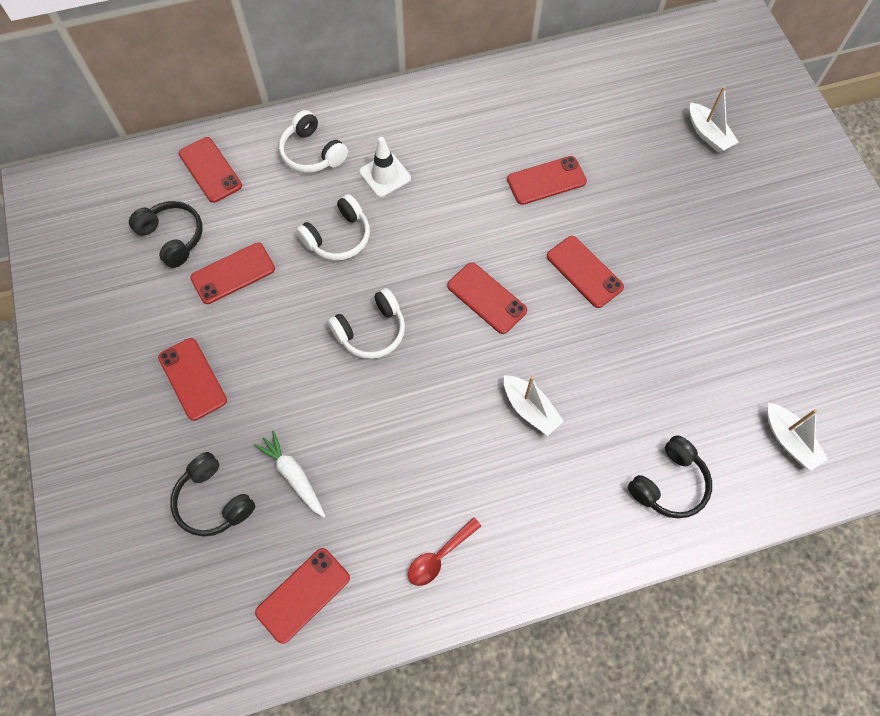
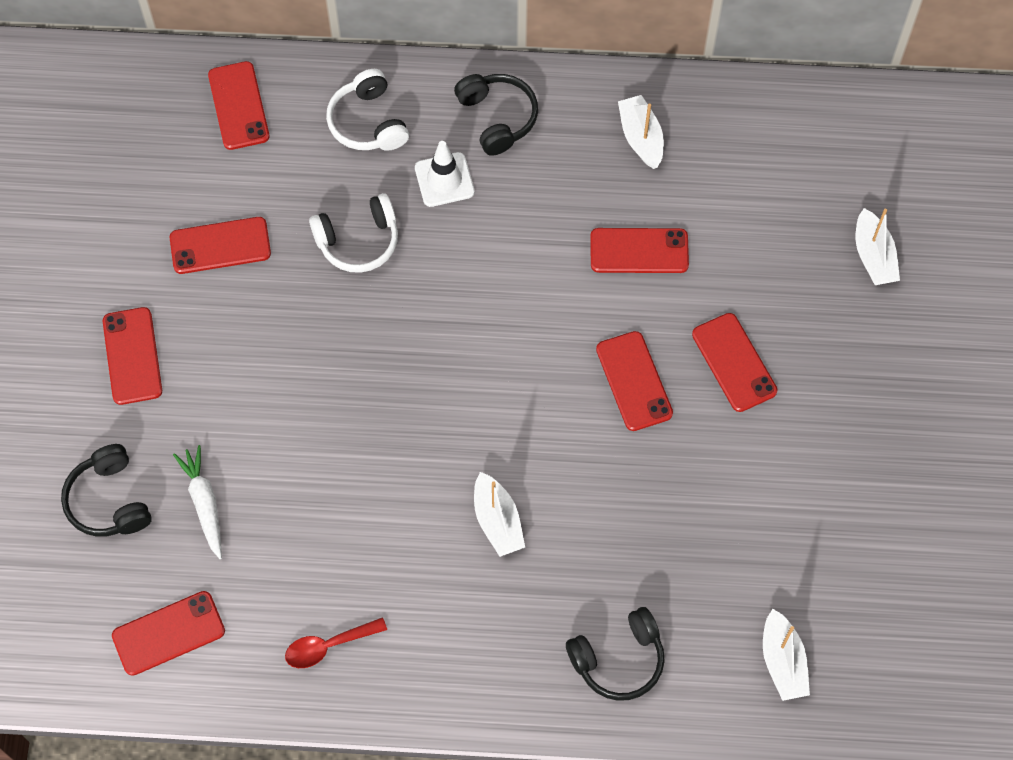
camera: 20 degrees right, 0 degrees up
(173, 237) = (166, 178): black headphones -> black headphones (497, 118)
(371, 331) = (353, 368): white headphones -> none
(486, 298) = (503, 374): red phone -> red phone (734, 362)
(513, 105) = (641, 137): none -> white boat

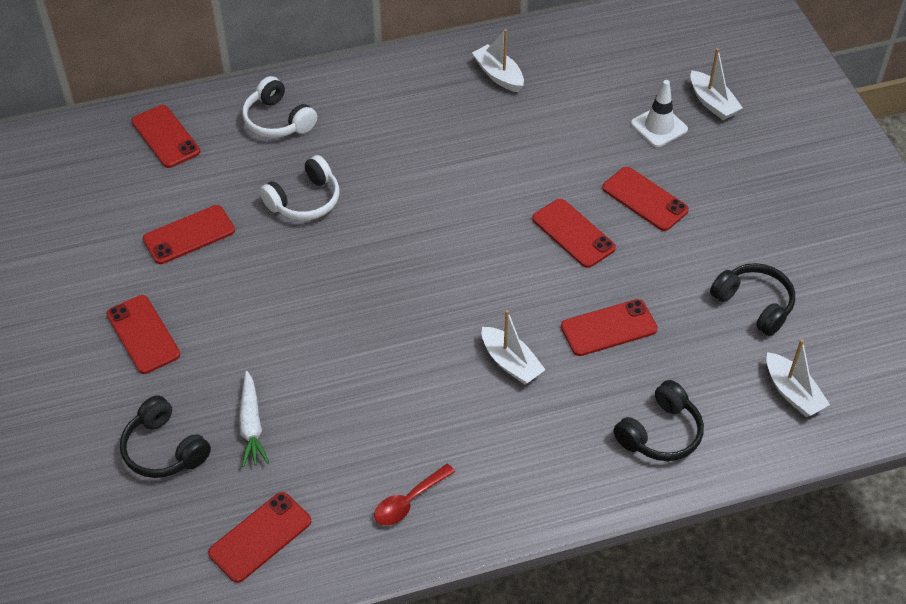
camera: 20 degrees left, 15 degrees down
(204, 503) = (251, 425): white carrot -> white carrot turned 150 degrees counterclockwise
(444, 180) = (357, 142): white traffic cone -> white traffic cone (659, 126)
(497, 118) = (381, 91): black headphones -> black headphones (754, 304)
(639, 251) = (534, 147): red phone -> red phone (608, 328)

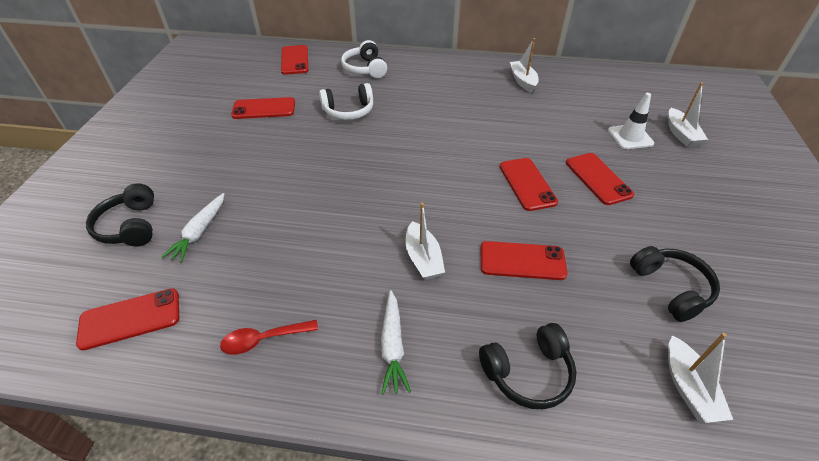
camera: 25 degrees right, 5 degrees down
(143, 334) = (187, 152): red phone -> none
(532, 458) = (393, 346): none -> white carrot

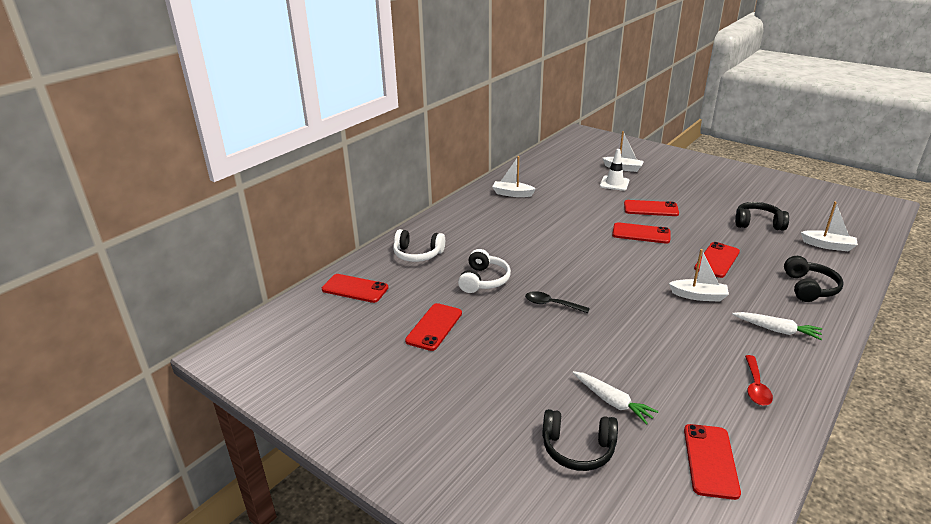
camera: 60 degrees left, 15 degrees down
(335, 158) = (551, 304): none -> black spoon

